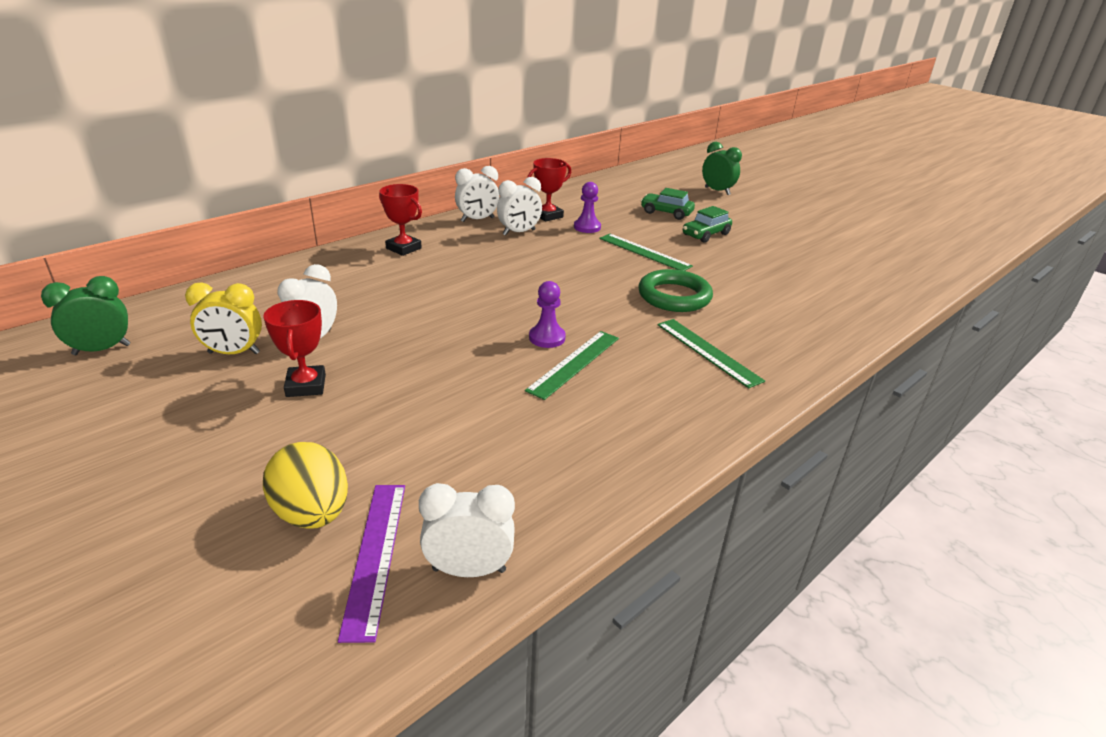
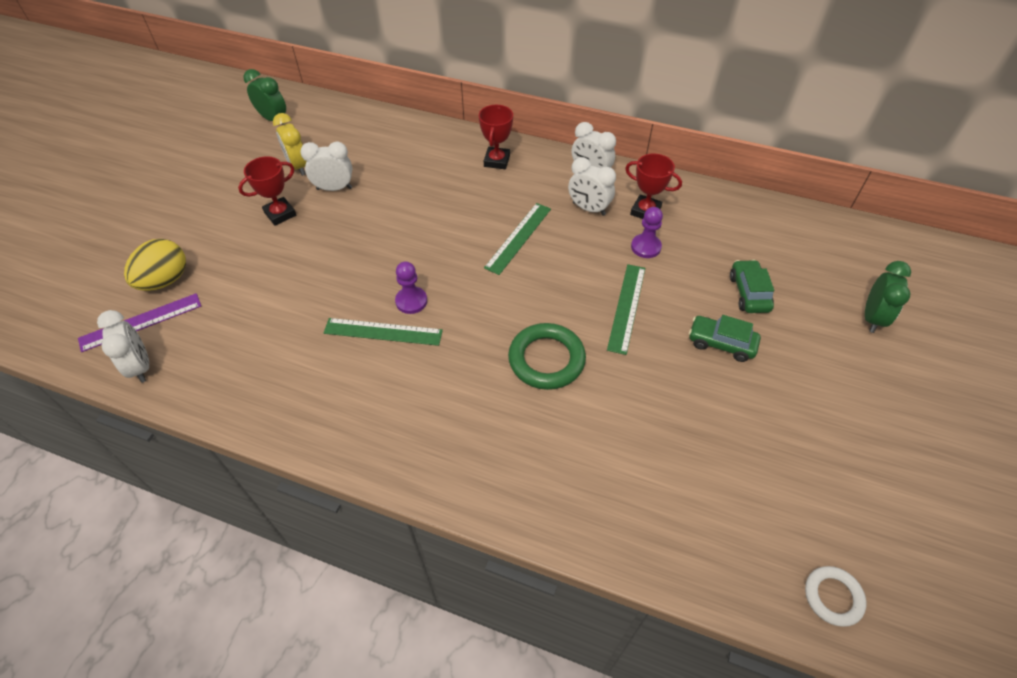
camera: 65 degrees right, 20 degrees up
(708, 352) = (456, 414): green ruler -> green ruler (518, 237)
(923, 269) = (833, 597): none -> white ring

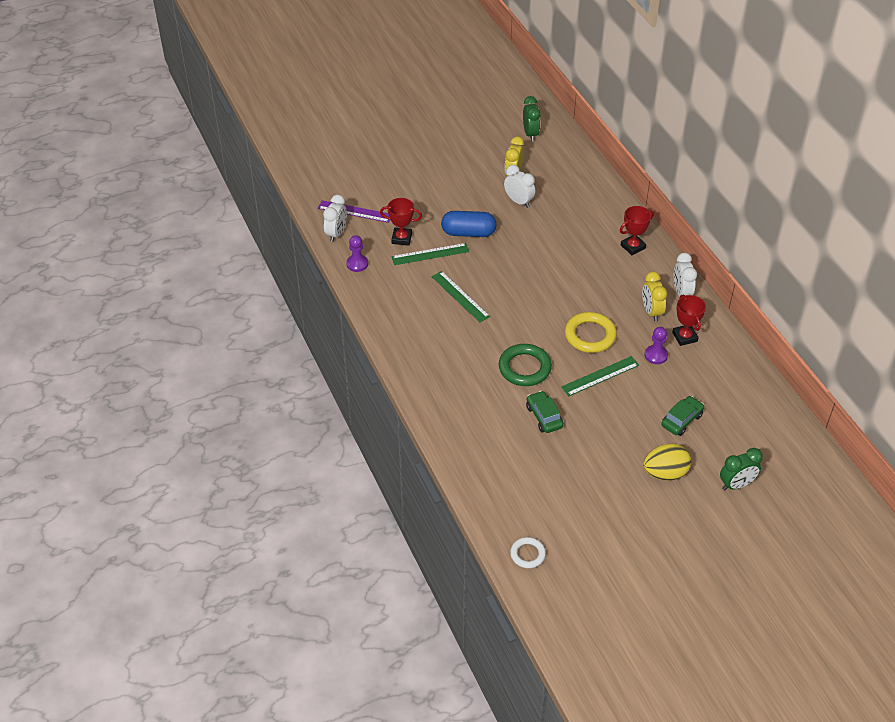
camera: 45 degrees right, 5 degrees down
(165, 280) = (384, 197): yellow egg -> yellow egg (665, 473)
(280, 214) = (474, 198): red trophy -> red trophy (401, 238)
(314, 255) = (468, 233): none -> blue capsule
(411, 301) = (491, 291): purple pawn -> purple pawn (357, 264)
(518, 237) = (588, 299): green ruler -> green ruler (430, 254)
(565, 273) = (590, 335): none -> yellow ring
(588, 209) = (651, 312): white clock -> yellow clock
(721, 343) = (627, 429): green car -> green car (544, 417)

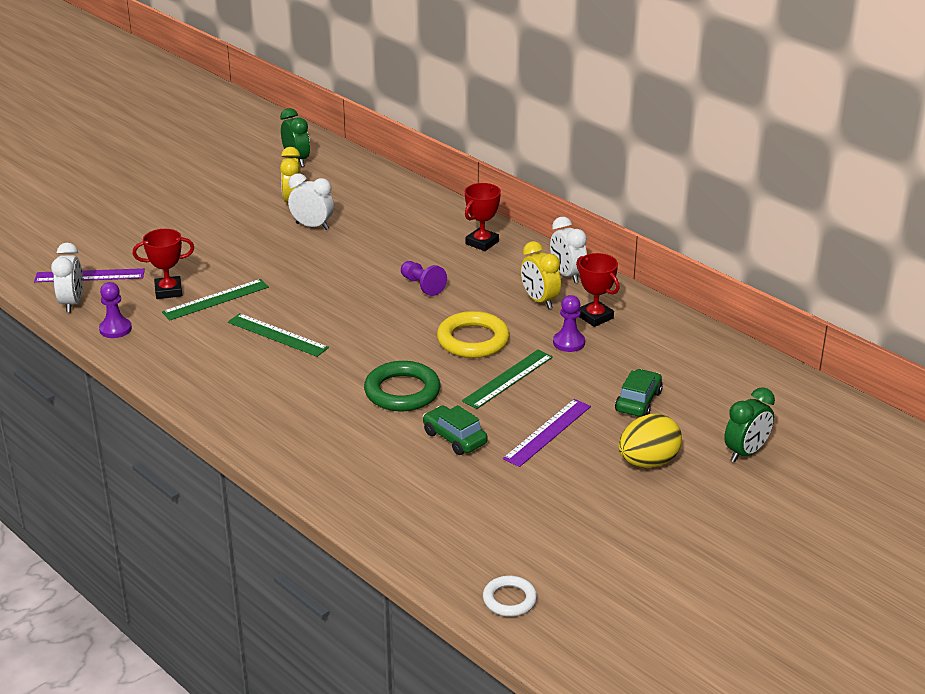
camera: 20 degrees left, 15 degrees down
(468, 233) = (259, 269): blue capsule -> none
(574, 277) = (422, 285): none -> purple pawn
(608, 429) = (547, 432): none -> purple ruler

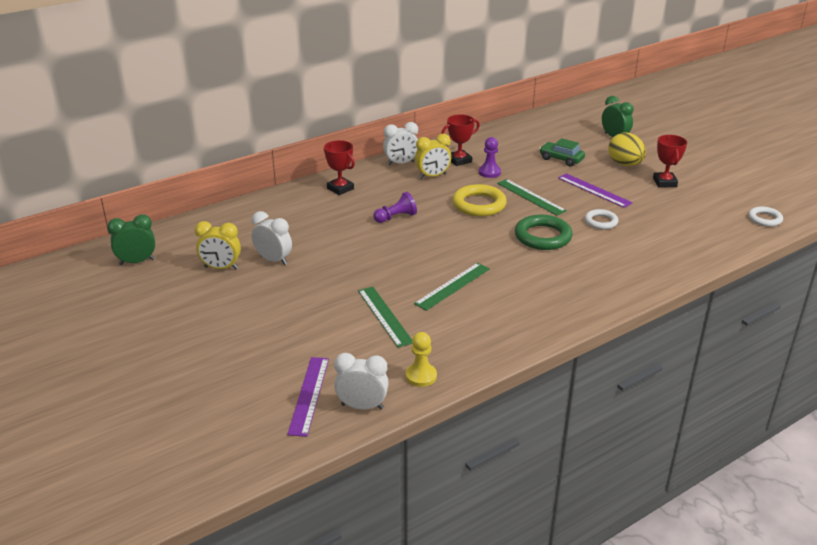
camera: 80 degrees left, 0 degrees up
(115, 329) = (421, 376): purple pawn -> yellow pawn
(168, 291) = (359, 343): red trophy -> red trophy (664, 182)
(312, 226) = (273, 260): white clock -> white clock turned 90 degrees clockwise
(454, 438) = (601, 222): green car -> white ring

